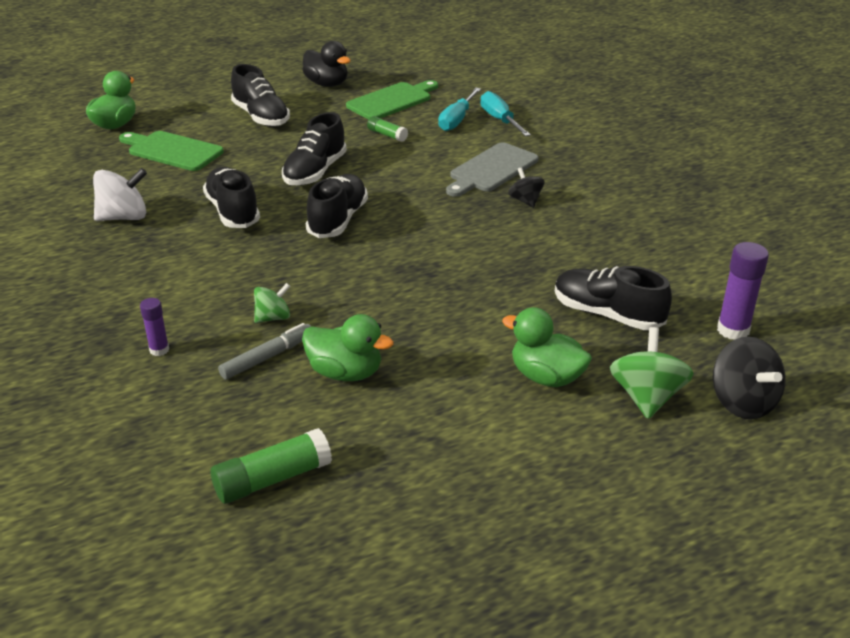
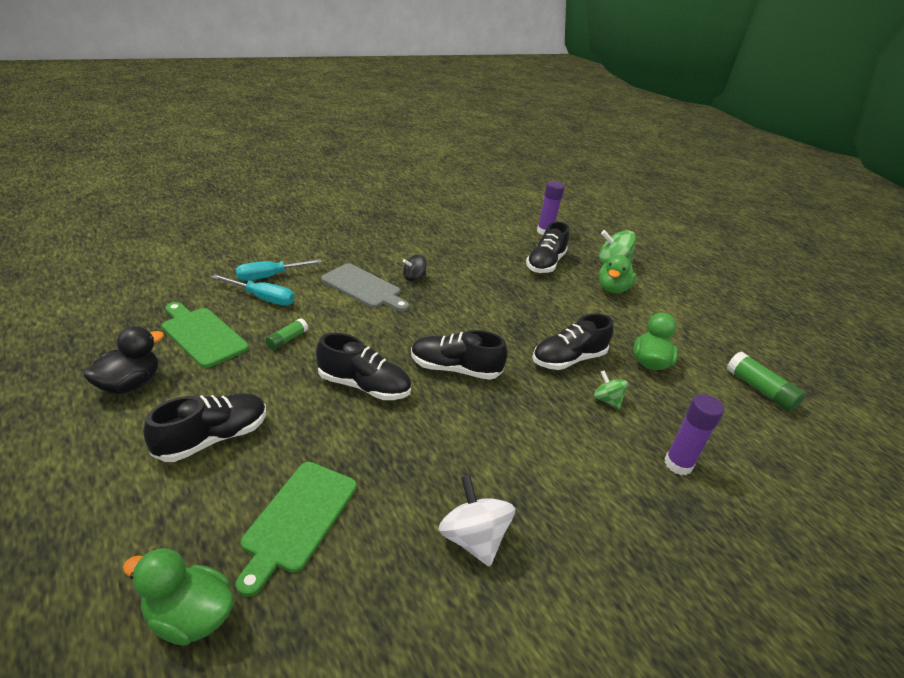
camera: 100 degrees left, 0 degrees up
(159, 350) = (678, 464): purple glue stick -> purple glue stick, size x1.68
(233, 212) = (449, 441): black shoe -> black shoe (568, 359)
(267, 357) = (653, 400): grey marker -> none
(742, 402) = (602, 239): black spinning top -> none

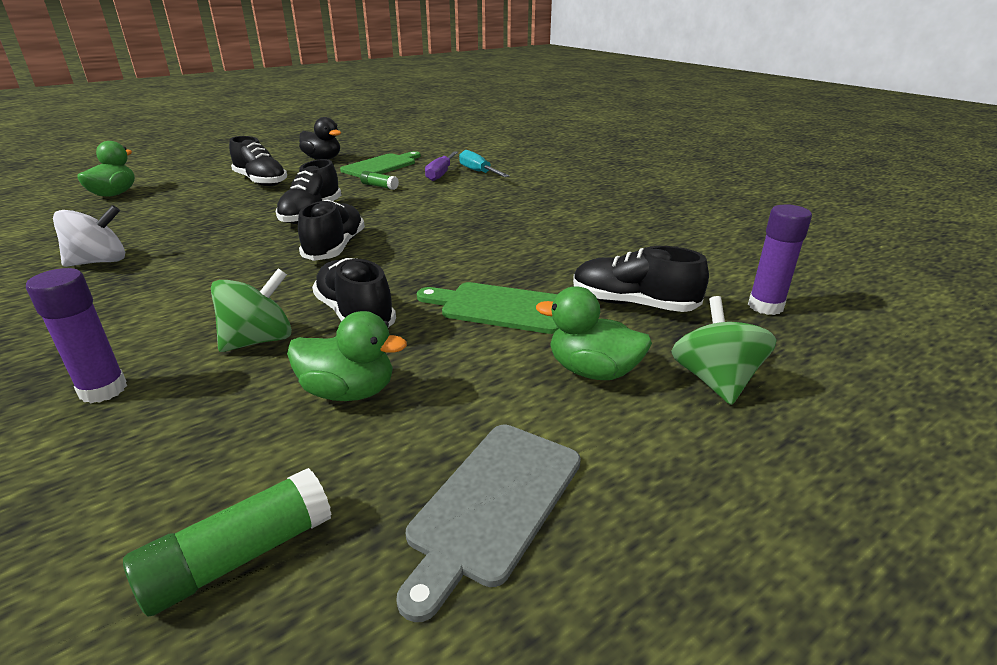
camera: 90 degrees right, 5 degrees down
(263, 298) = (440, 174): turquoise screwdriver -> purple screwdriver
(298, 519) = (168, 208): green cutting board -> green cutting board (500, 308)
(363, 287) = (480, 203): grey cutting board -> grey cutting board (493, 504)
(414, 277) = (517, 221): black spinning top -> none
(606, 400) = (259, 340): green spinning top -> green spinning top, size x1.63

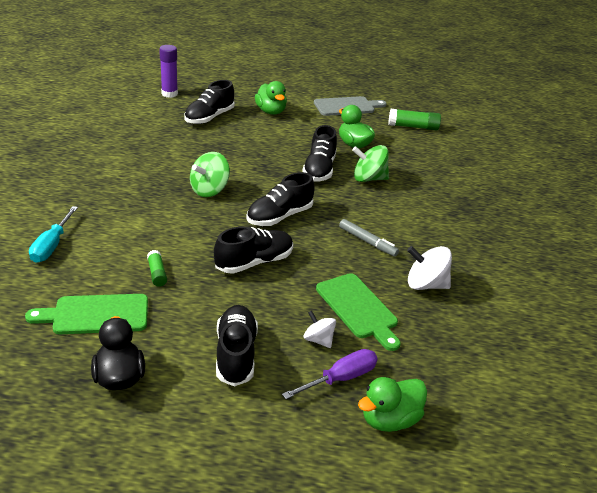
camera: 140 degrees left, 5 degrees up
(103, 390) = (438, 187): purple glue stick -> none
(200, 268) = (367, 242): none -> grey marker
(201, 202) = (318, 340): none -> white spinning top
(440, 174) = (82, 262): purple screwdriver -> purple screwdriver (341, 378)
(500, 308) = (259, 142): green cutting board -> green cutting board (358, 308)
(633, 304) = (209, 117): black shoe -> black shoe turned 60 degrees clockwise
(715, 380) = (242, 93): green spinning top -> green spinning top (209, 190)

